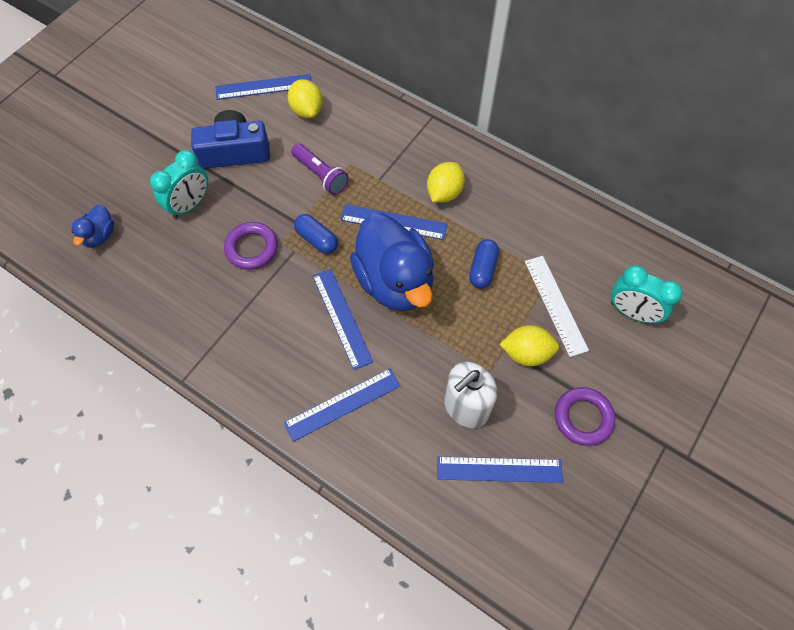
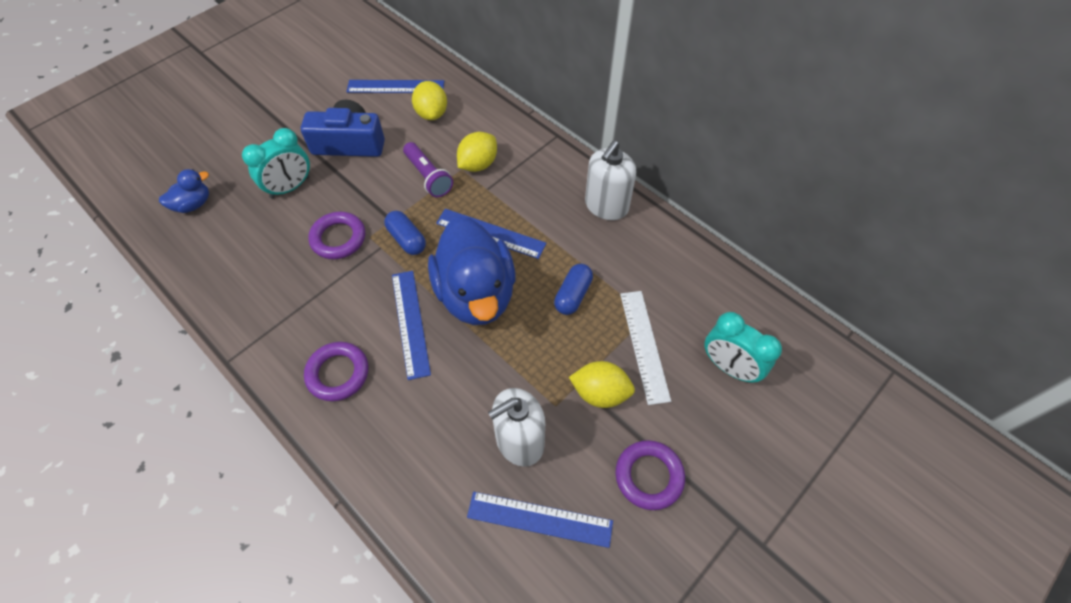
camera: 10 degrees right, 5 degrees down
(99, 236) = (193, 204): blue duck -> blue duck turned 150 degrees counterclockwise
(288, 374) = (338, 373): none -> purple ring
(343, 404) = (386, 415): blue ruler -> none
(444, 193) = (551, 212): yellow lemon -> yellow lemon (478, 164)
(494, 180) = (606, 206): none -> white soap dispenser

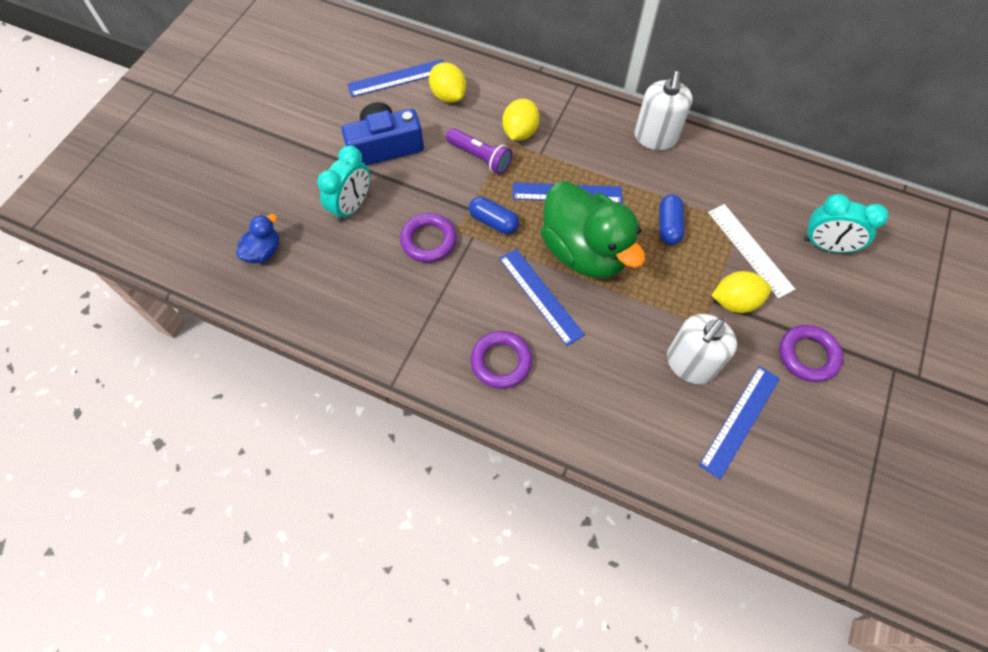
camera: 20 degrees left, 5 degrees up
(476, 294) = (584, 251): blue duck -> green duck
(539, 519) = (740, 421): blue ruler -> blue ruler turned 45 degrees counterclockwise

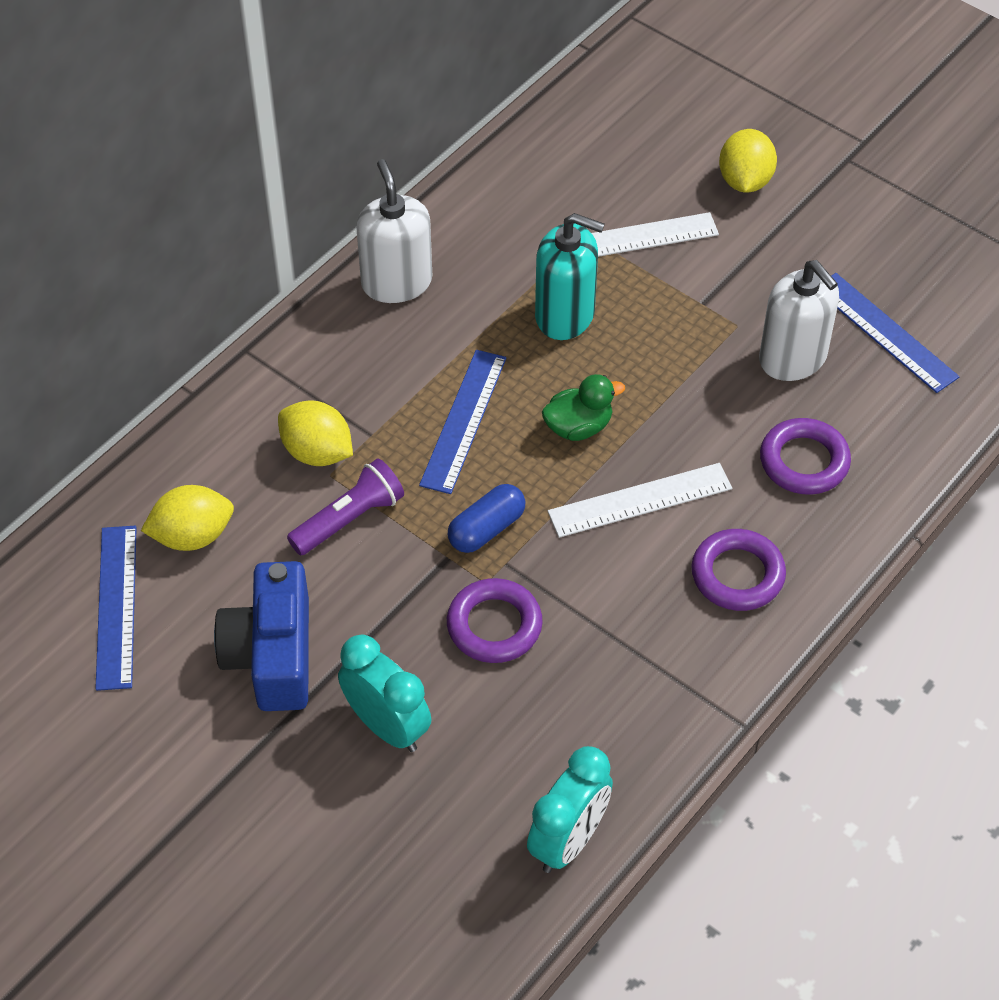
camera: 75 degrees left, 10 degrees down
(263, 252) = (439, 879): blue duck -> none
(540, 296) = (640, 500): blue ruler -> white ruler
(584, 251) = (578, 427): green duck -> green duck, size x0.45
(655, 137) = (396, 282): white soap dispenser -> white soap dispenser turned 135 degrees counterclockwise
(668, 226) = (565, 315): blue capsule -> turquoise soap dispenser
(735, 301) = (710, 281): yellow lemon -> yellow lemon (745, 181)
(808, 355) = (809, 234): purple ring -> purple ring (804, 461)
(826, 246) = (651, 158): turquoise clock -> turquoise clock (568, 841)

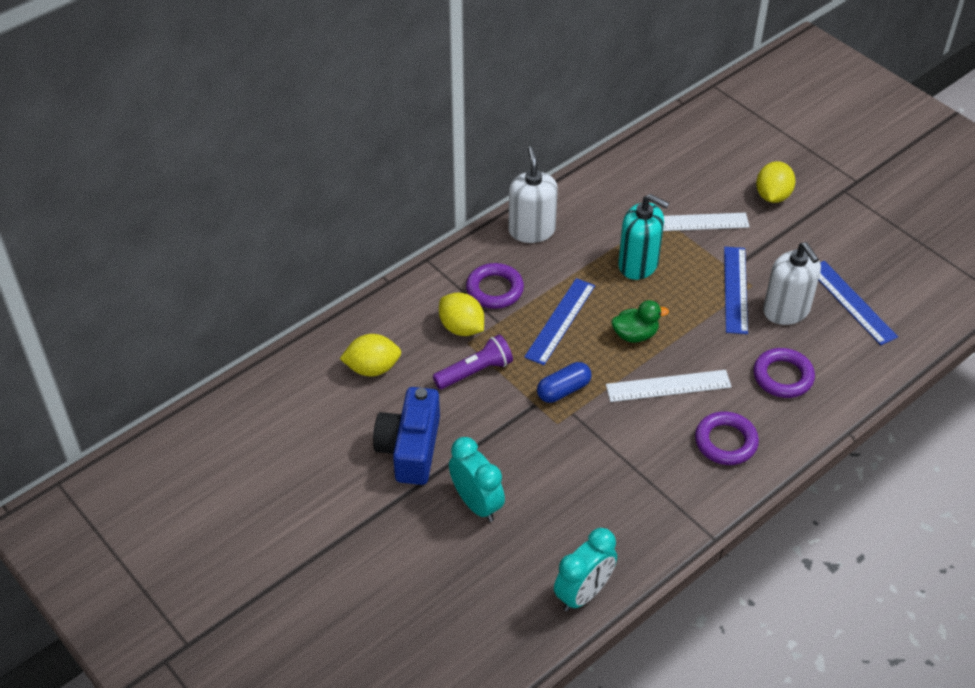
camera: 10 degrees right, 5 degrees down
(116, 606) = (316, 404): blue ruler -> blue ruler (735, 289)
(494, 625) = (558, 451): purple ring -> purple ring (494, 289)

